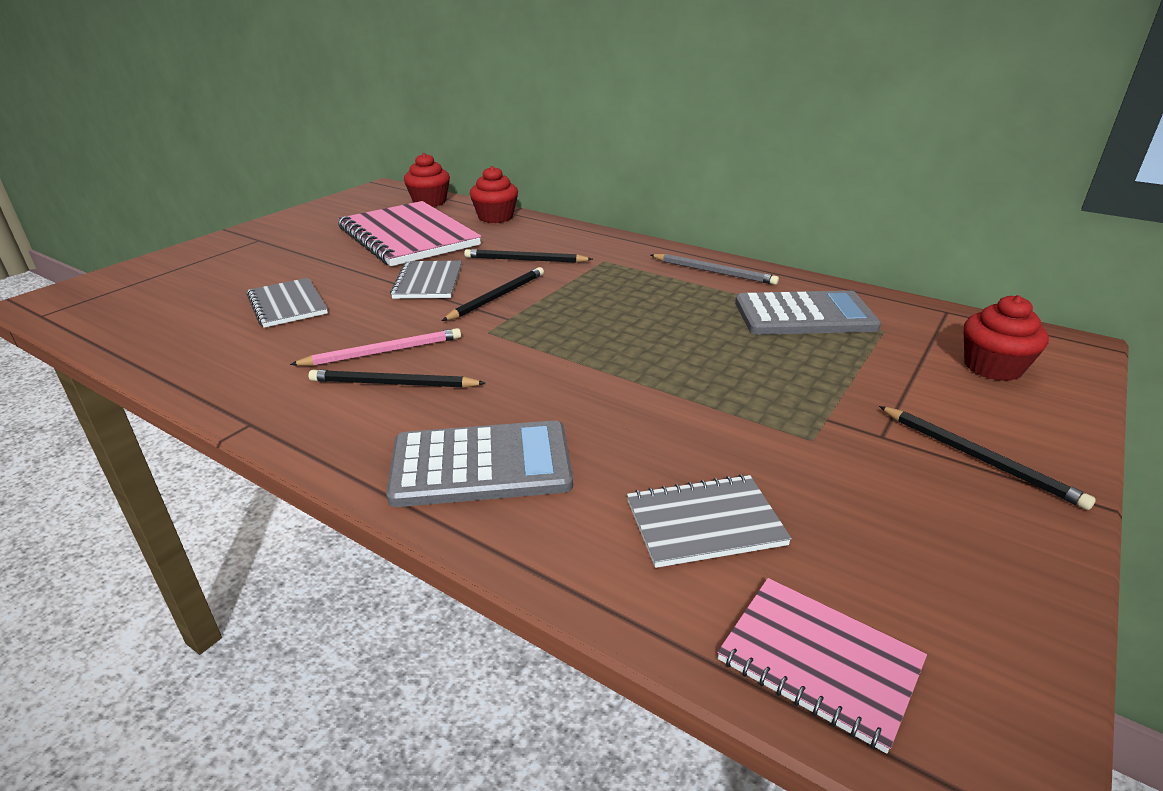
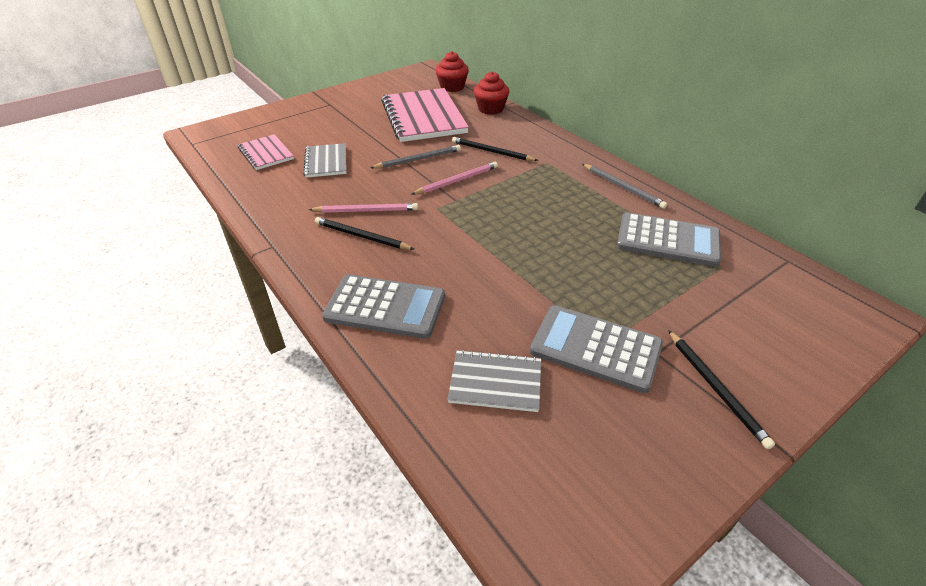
camera: 20 degrees right, 10 degrees up
(428, 282) = (418, 159): grey notebook -> grey pencil
(497, 297) = (457, 180): black pencil -> pink pencil
(806, 448) = (595, 348): none -> grey calculator
(819, 662) = (508, 489): pink notebook -> pink notebook (266, 153)
(992, 367) = (787, 319): red cupcake -> none

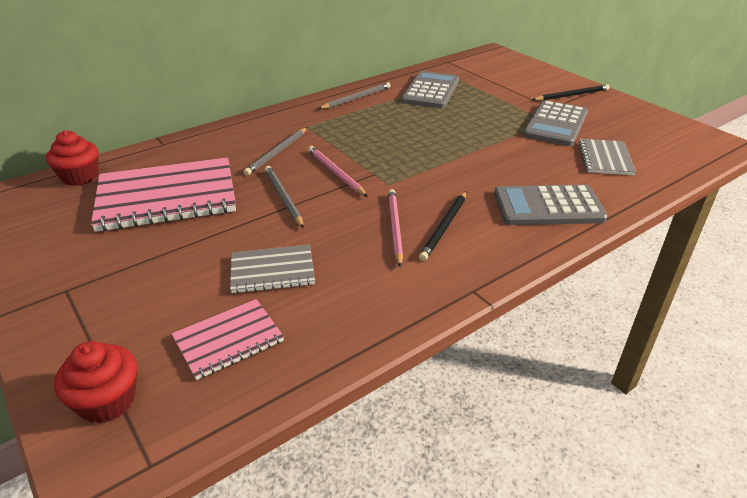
camera: 90 degrees left, 5 degrees down
(385, 307) = (548, 206): grey calculator -> grey calculator turned 105 degrees counterclockwise
(491, 109) = (168, 151): red cupcake -> red cupcake (107, 401)
(491, 152) = (277, 153): black pencil -> grey pencil

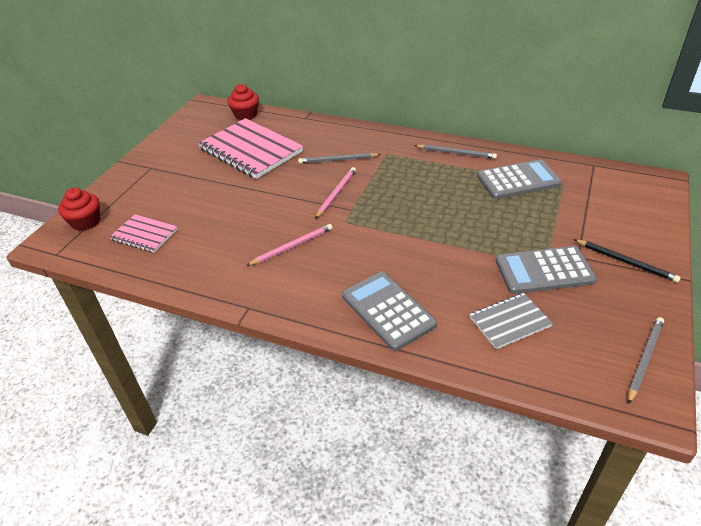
camera: 60 degrees right, 5 degrees up
(272, 271) = (210, 220): grey notebook -> none
(283, 197) = (287, 188): grey pencil -> grey pencil (644, 359)
(444, 227) = (311, 268): black pencil -> none

